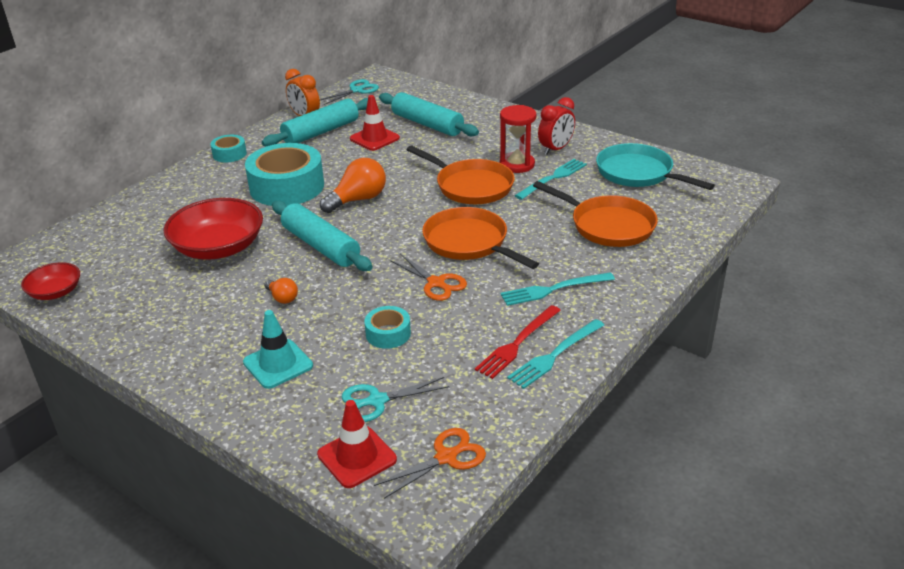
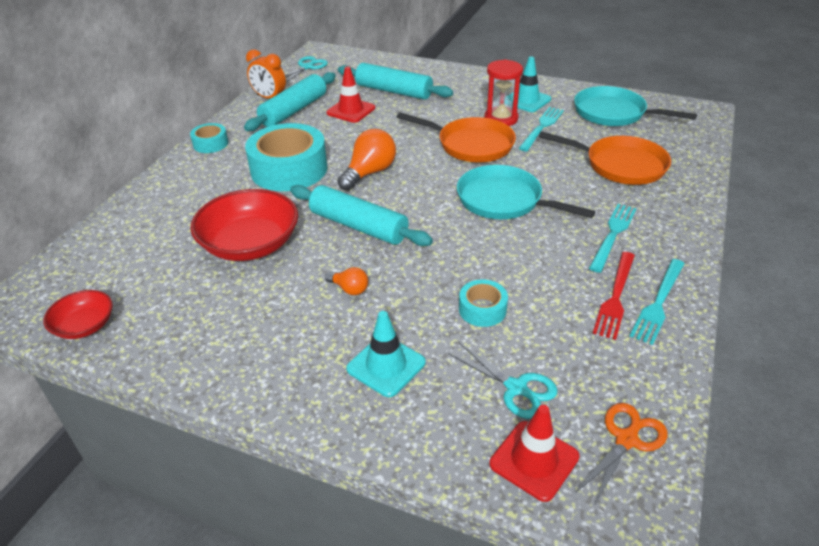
camera: 15 degrees left, 5 degrees up
(377, 401) = (516, 388): turquoise scissors -> turquoise scissors turned 105 degrees counterclockwise
(436, 283) = (497, 247): orange scissors -> none
(469, 243) = (504, 200): orange pan -> turquoise pan
(554, 289) = (613, 235): turquoise fork -> turquoise fork turned 150 degrees clockwise
(555, 149) = (526, 100): red clock -> turquoise traffic cone

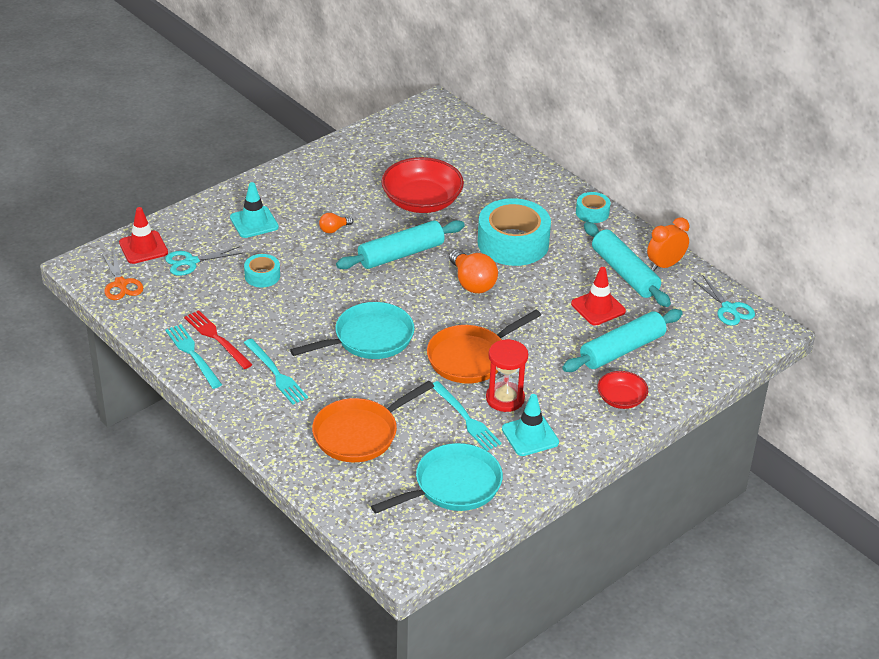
camera: 115 degrees right, 0 degrees up
(85, 325) = (392, 127): red bowl -> red bowl (621, 399)

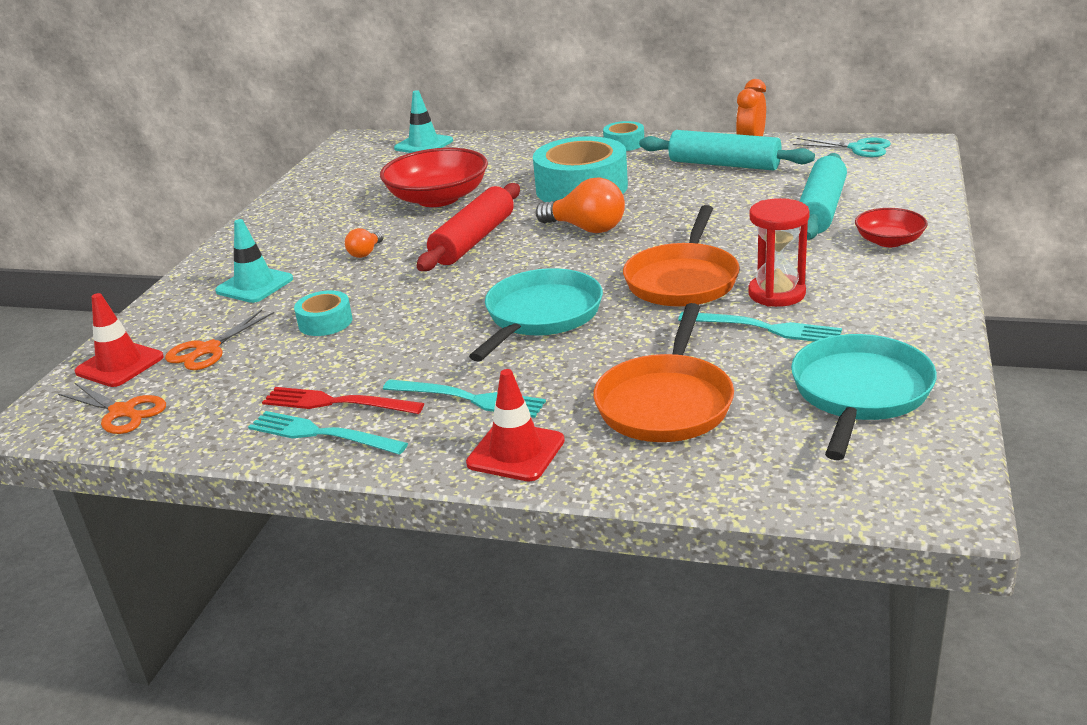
camera: 30 degrees left, 10 degrees down
(191, 262) = (208, 350): turquoise scissors -> orange scissors
(401, 254) = (473, 240): turquoise rolling pin -> red rolling pin
(530, 436) = (858, 309): turquoise traffic cone -> turquoise traffic cone (423, 145)
(598, 307) = (743, 194): red traffic cone -> red traffic cone (516, 452)

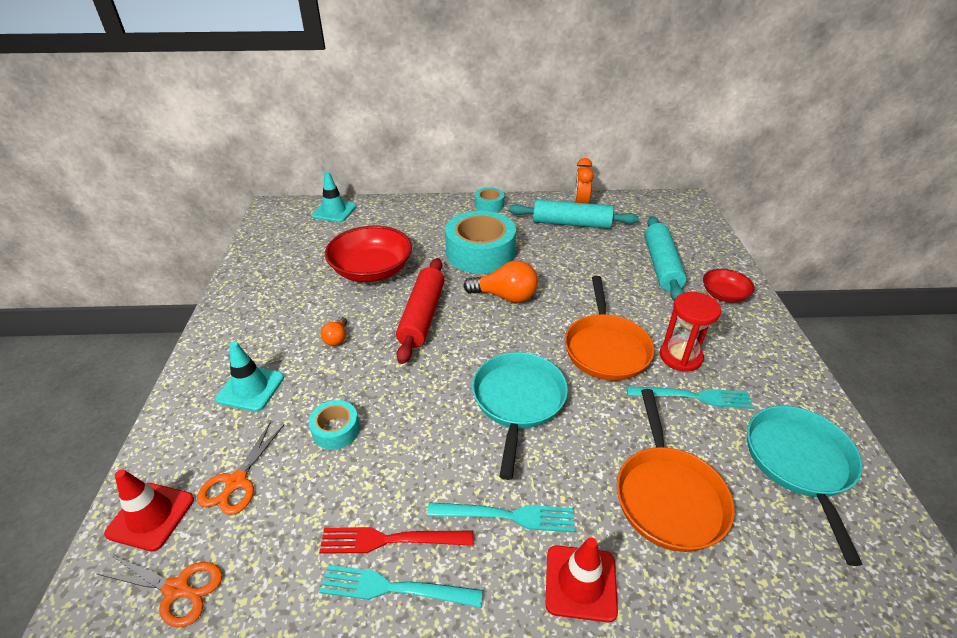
camera: 20 degrees left, 10 degrees up
(858, 148) = (652, 204): turquoise scissors -> none

